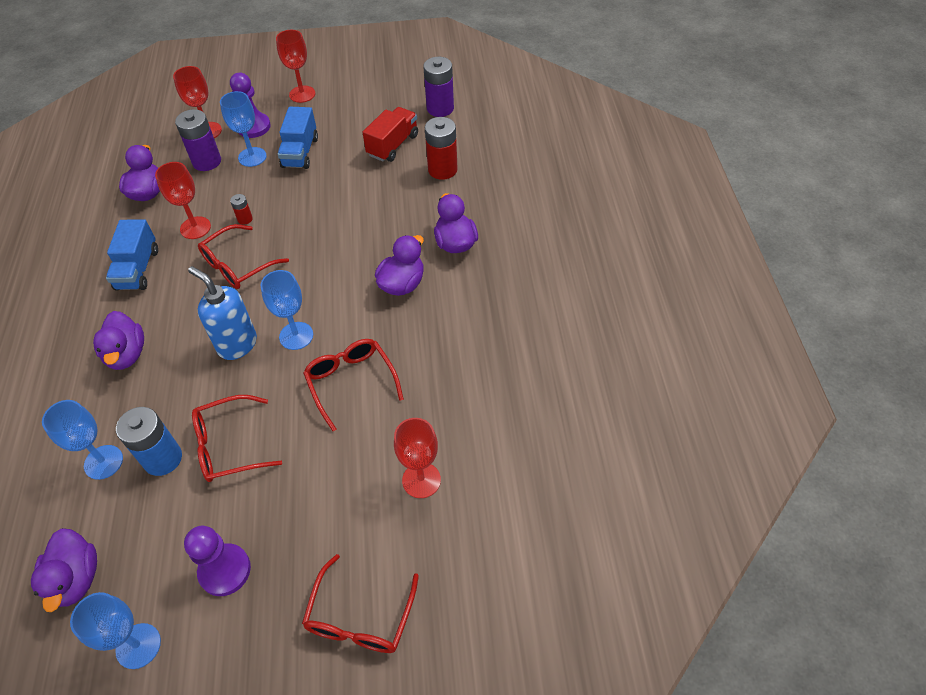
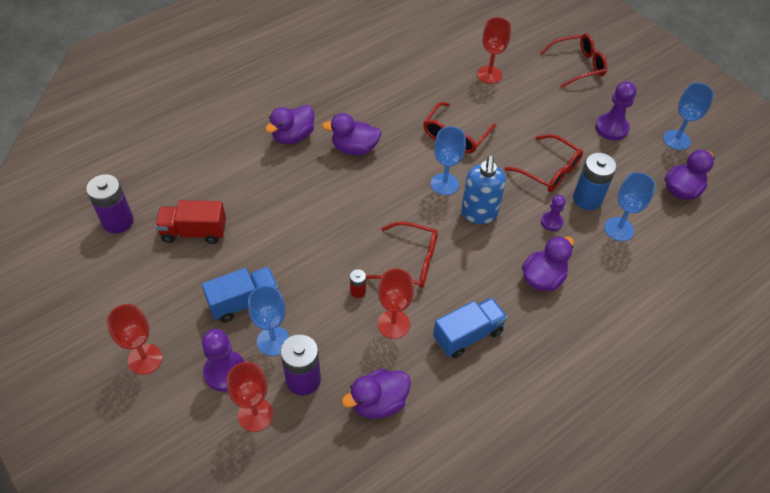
camera: 125 degrees left, 0 degrees up
(170, 402) = (551, 222): none -> purple pawn
(442, 170) = (210, 181): red battery -> none

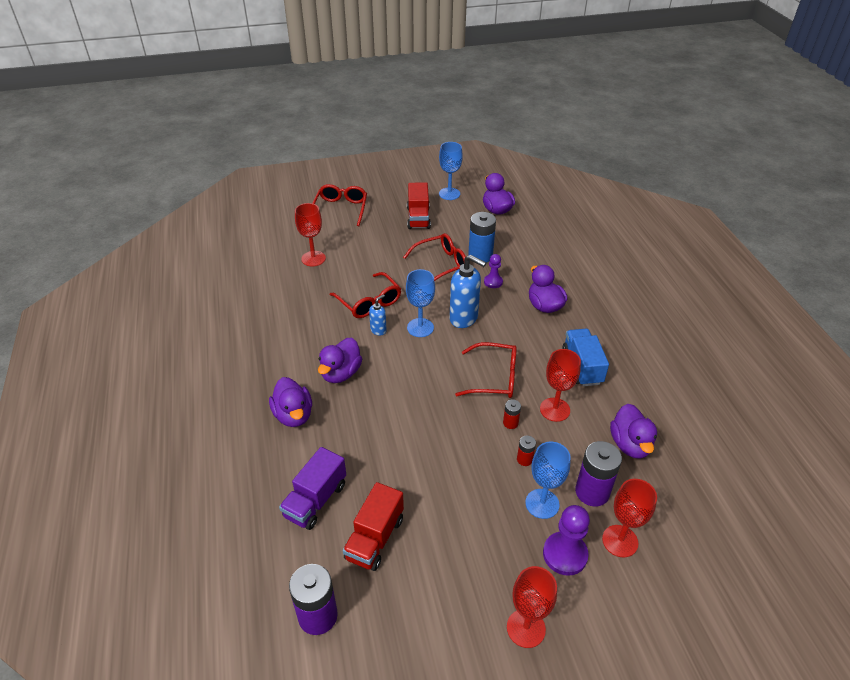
camera: 65 degrees left, 10 degrees down
(215, 182) = (315, 500): none -> purple truck
(244, 302) = (487, 516): blue truck -> none
(318, 314) = (524, 459): none -> red battery
(409, 262) = (493, 378): red glasses -> red glasses turned 60 degrees clockwise
(422, 155) = (378, 330): none -> blue soap dispenser
(611, 128) = (418, 218): purple pawn -> red truck
(619, 229) = (516, 251): blue goblet -> none

